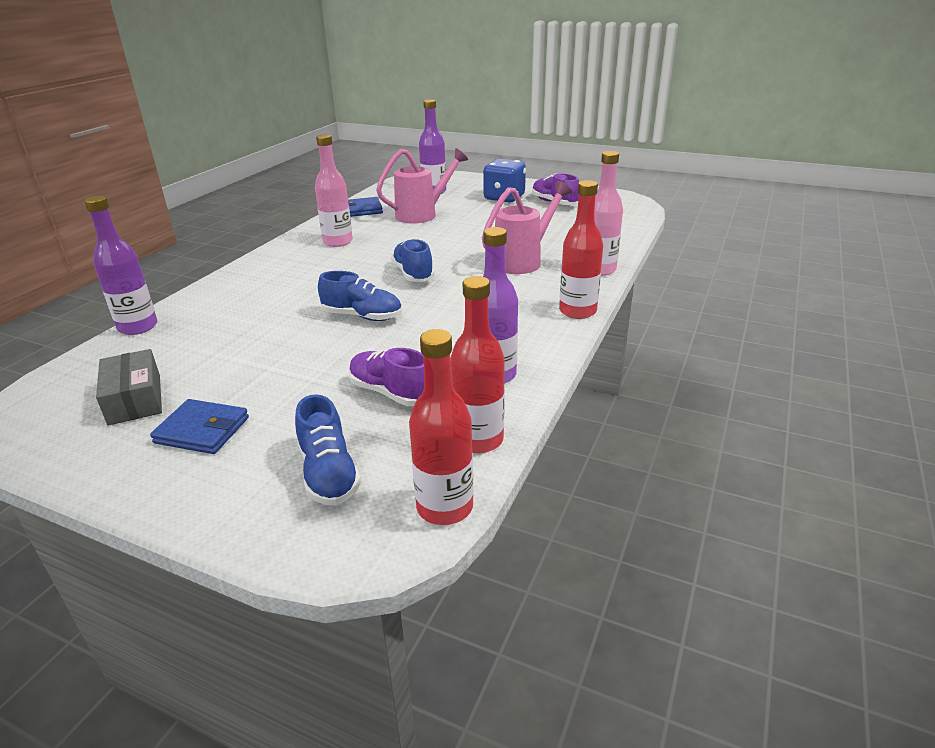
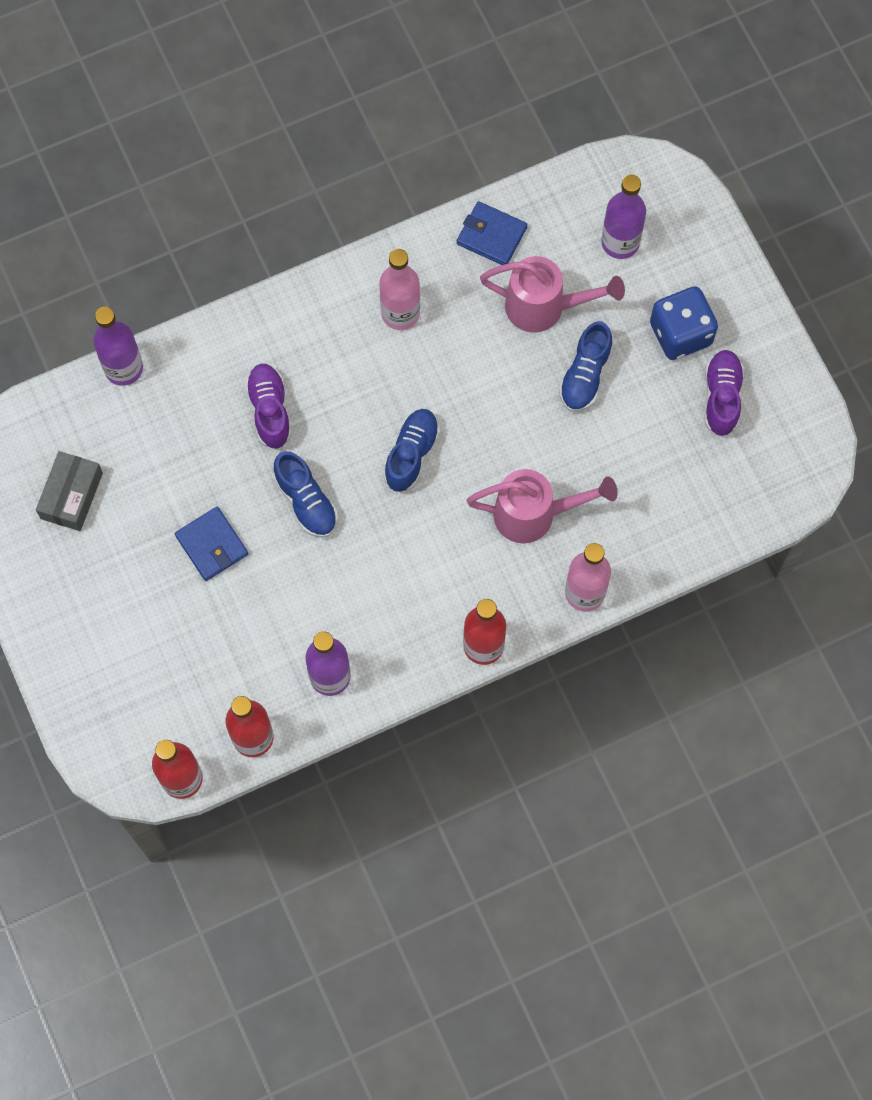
camera: 40 degrees right, 40 degrees up
(202, 430) = (95, 577): blue wallet -> blue wallet (212, 545)
(328, 474) = (141, 692): blue shoe -> blue shoe (585, 375)
(391, 393) = (242, 636): purple shoe -> purple shoe (269, 410)

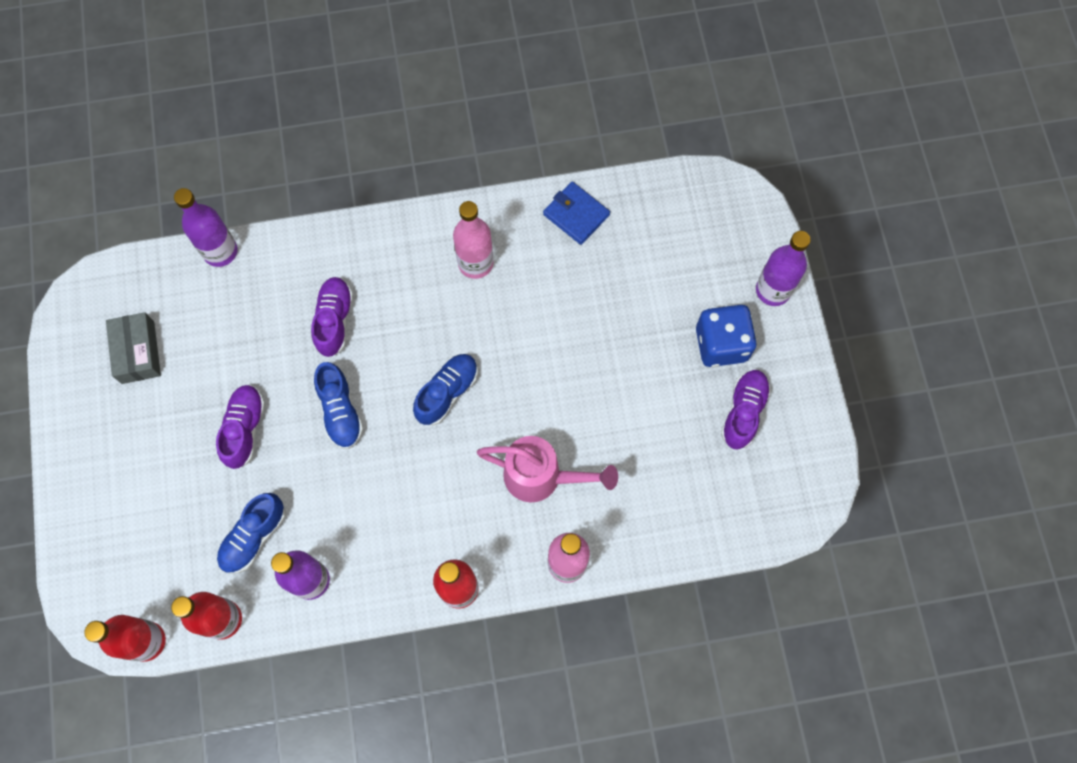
camera: 15 degrees right, 0 degrees up
(71, 495) = (138, 352): grey box -> grey box turned 45 degrees counterclockwise
(212, 545) = (244, 429): blue wallet -> purple shoe
(544, 307) = (605, 290): pink watering can -> none
(585, 375) = (624, 360): blue shoe -> blue shoe (254, 537)
(620, 242) = (689, 248): purple bottle -> purple bottle (773, 290)

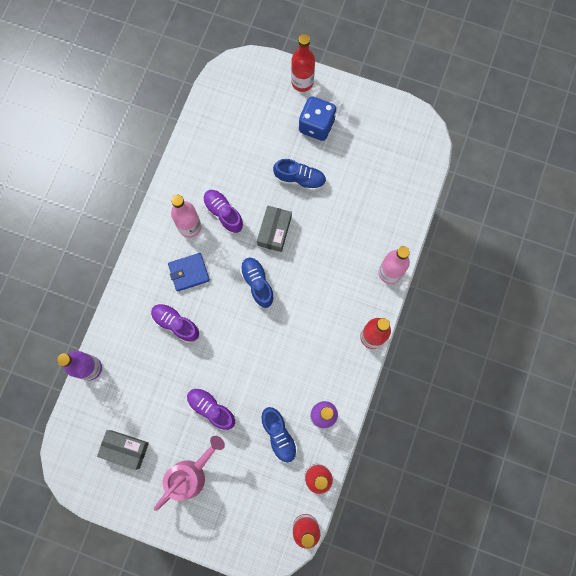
camera: 60 degrees left, 5 degrees up
(340, 411) = (233, 348): blue shoe -> blue shoe (300, 179)
(534, 373) = (274, 231): none -> grey box
(541, 477) = (335, 260): pink watering can -> pink watering can (191, 474)
(576, 214) = (195, 157): blue wallet -> blue wallet (189, 272)
(743, 412) = (360, 137): purple shoe -> purple shoe (223, 213)
(773, 290) = (302, 82): purple bottle -> red bottle

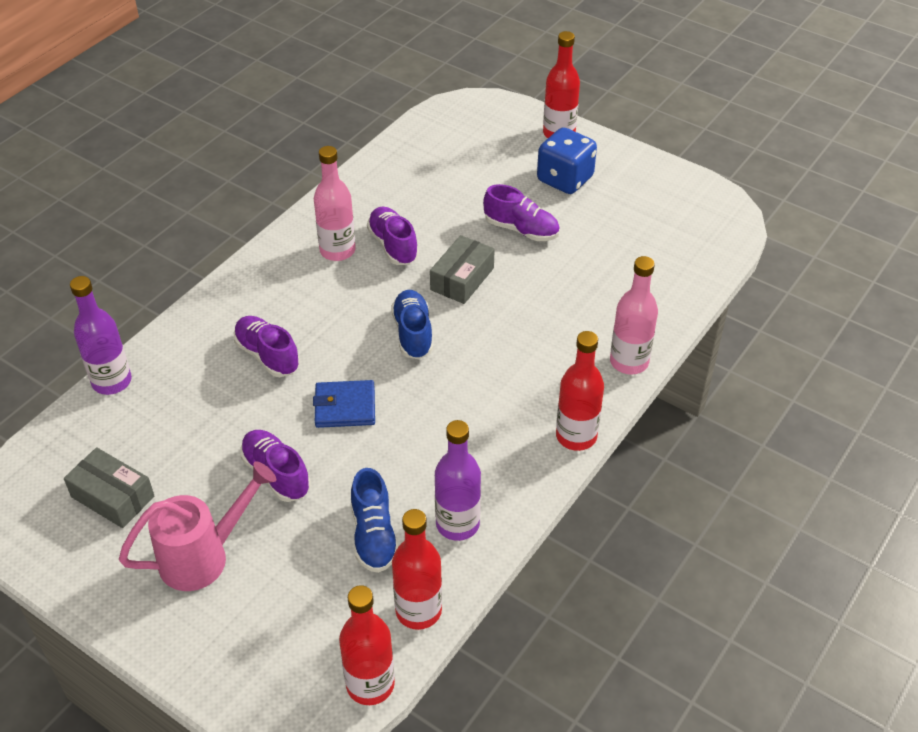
camera: 15 degrees right, 30 degrees down
(189, 272) = (314, 300): blue wallet -> blue wallet (345, 407)
(300, 179) = (521, 229): blue shoe -> purple shoe

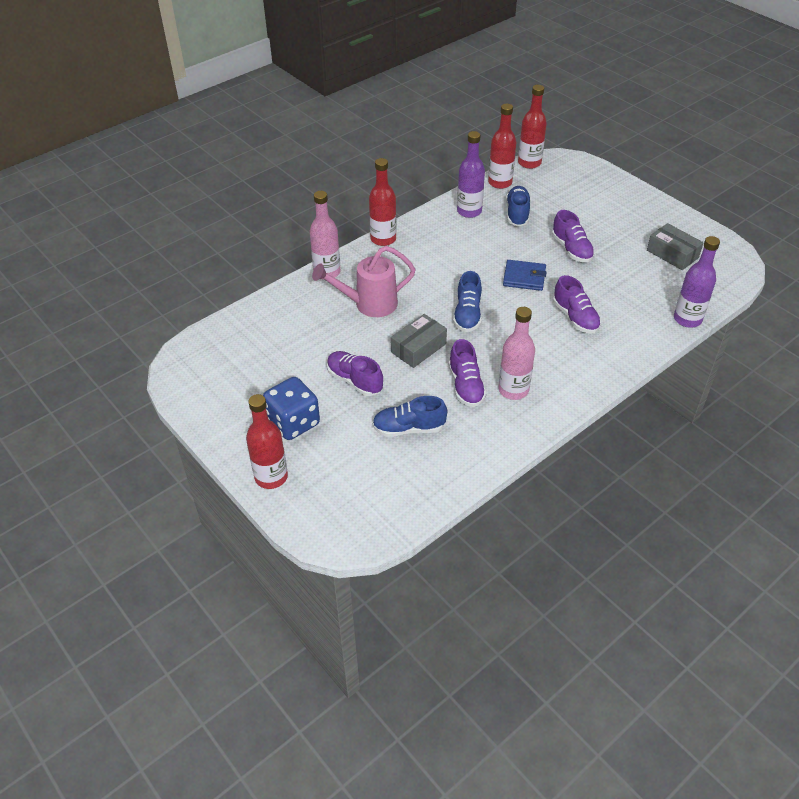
camera: 165 degrees left, 0 degrees up
(204, 556) = (614, 219): pink watering can -> pink watering can (369, 304)
(443, 194) = (409, 428): none -> blue shoe

